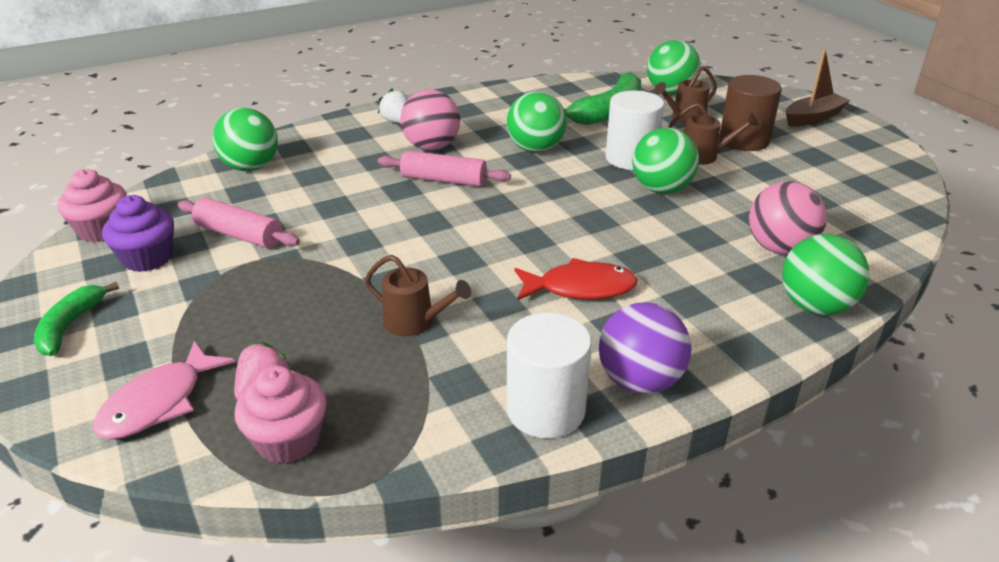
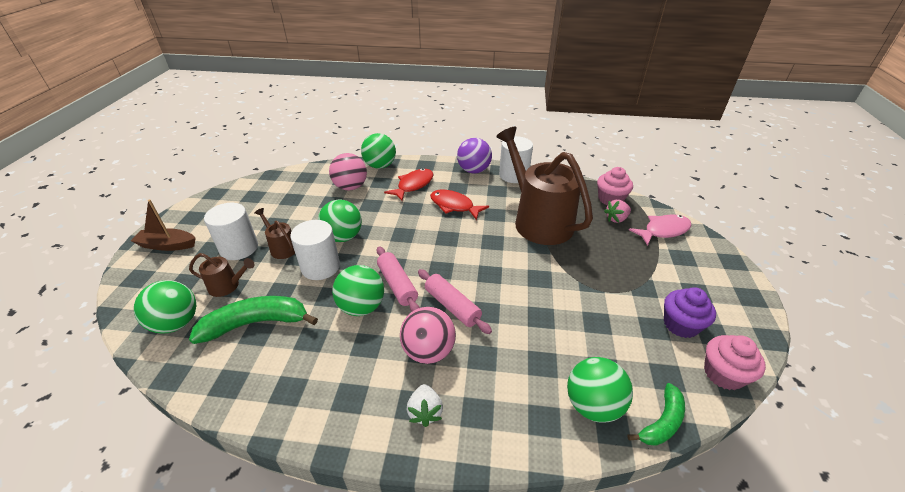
camera: 145 degrees left, 5 degrees up
(70, 326) = (720, 289): green banana -> green banana (662, 422)
(239, 235) = (615, 318): pink rolling pin -> pink rolling pin (397, 285)
(415, 322) = (538, 220): brown watering can -> brown watering can, size x2.35
(696, 294) = (413, 185): none -> red fish
(744, 140) = (239, 248): brown cylinder -> white cylinder

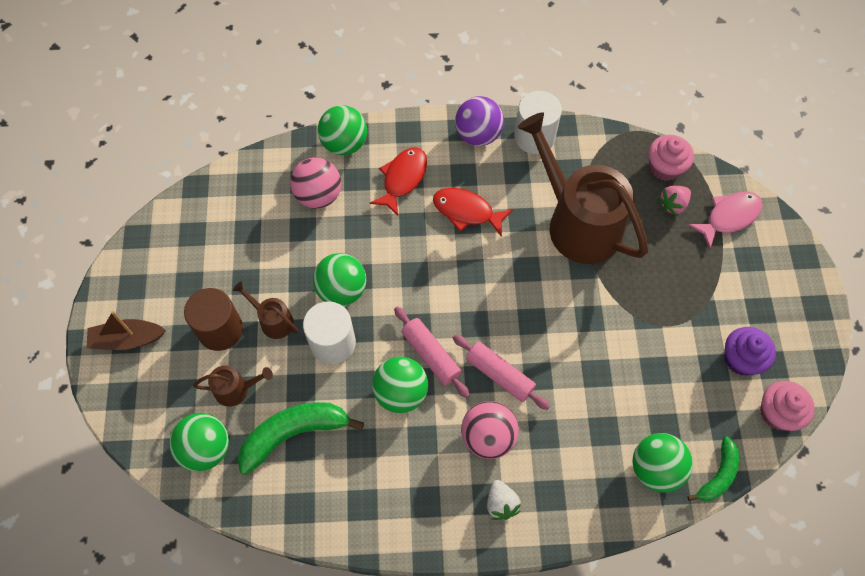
camera: 10 degrees left, 25 degrees up
(239, 248) = (220, 330): white cylinder -> brown cylinder

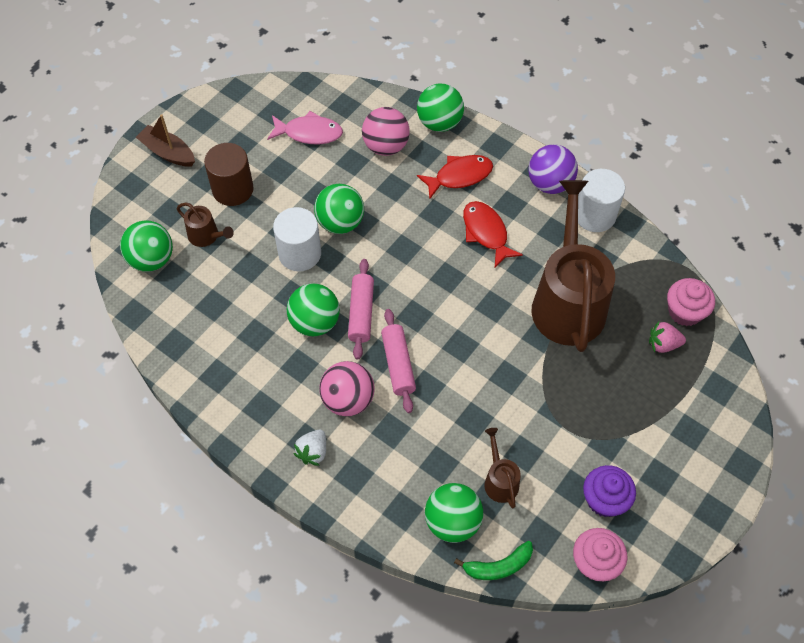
camera: 40 degrees right, 5 degrees down
(273, 320) = (273, 209): brown watering can -> brown watering can (500, 480)
(294, 434) = (216, 293): green banana -> none
(729, 217) = (704, 388): pink fish -> pink fish (309, 133)

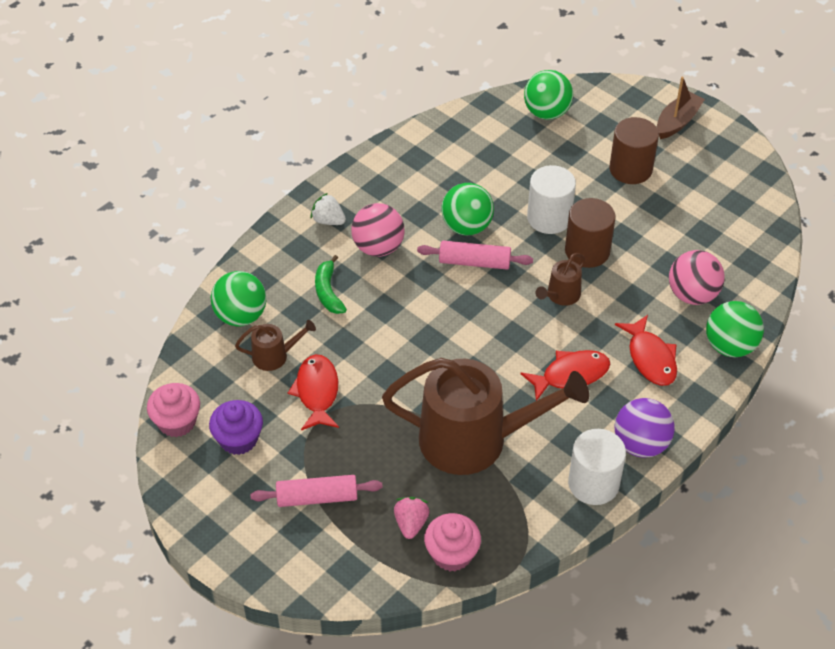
camera: 95 degrees right, 10 degrees down
(206, 236) = (573, 150): brown watering can -> brown watering can (561, 295)
(309, 133) = (708, 230): pink fish -> none
(340, 222) = (587, 251): green ball -> brown cylinder
(398, 364) = (412, 287): pink rolling pin -> pink rolling pin (317, 497)
(498, 566) = (190, 346): green banana -> green banana (328, 292)
(537, 436) = (317, 392): none -> red fish

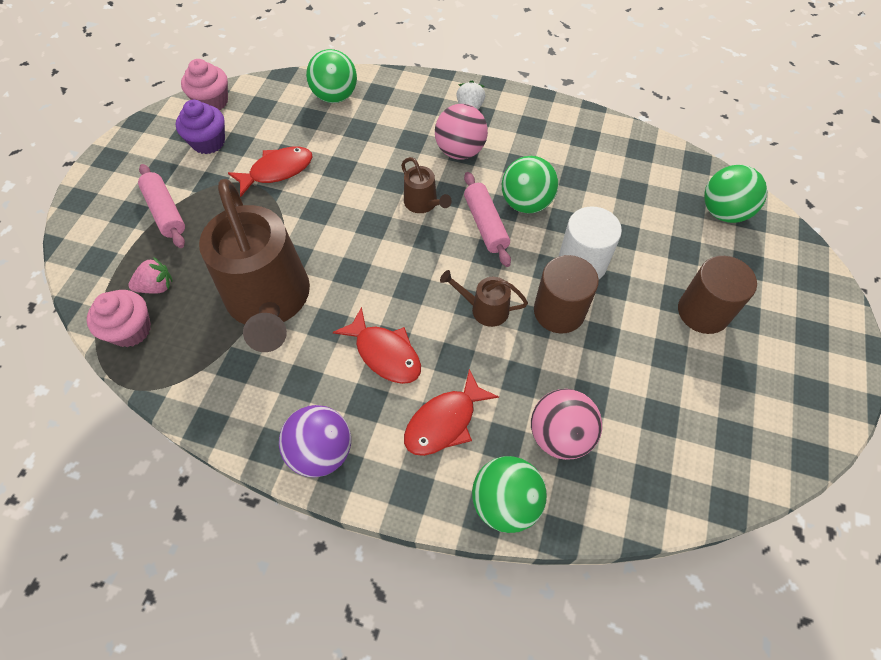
camera: 65 degrees right, 10 degrees up
(274, 356) = (303, 131): brown watering can -> brown watering can (423, 203)
(328, 292) = (390, 138): green banana -> none
(593, 483) = (252, 422): white cylinder -> none
(677, 122) = (811, 333): brown boat -> none

